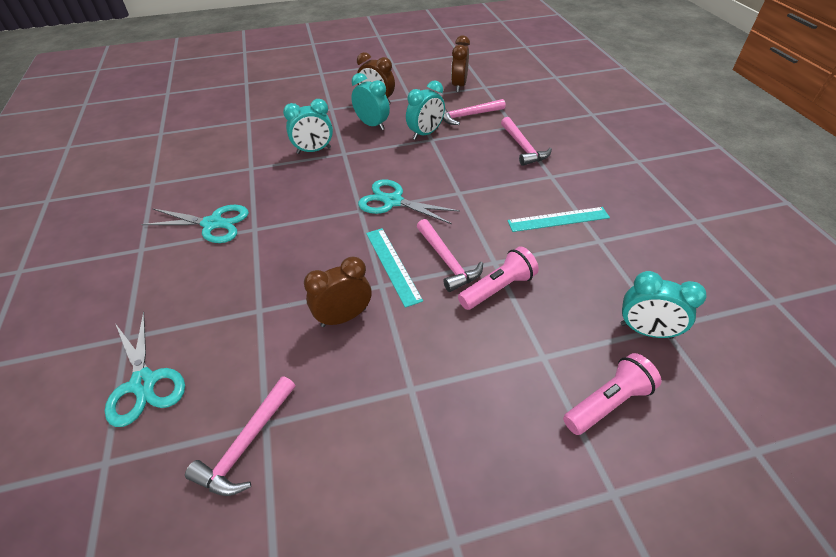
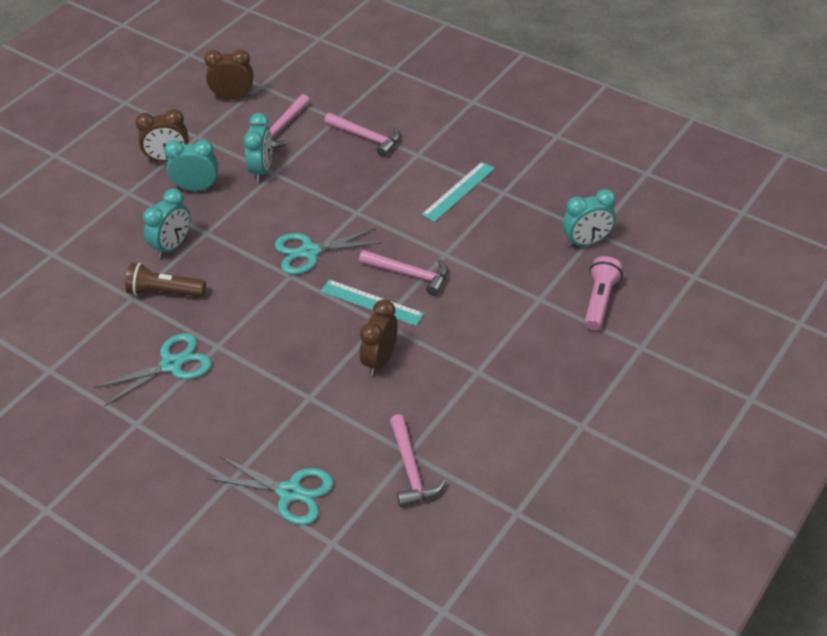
camera: 40 degrees left, 0 degrees up
(272, 175) = (164, 292): none -> brown flashlight
(459, 86) = (233, 97): brown clock -> brown clock turned 120 degrees clockwise
(498, 288) = (467, 272): pink flashlight -> none

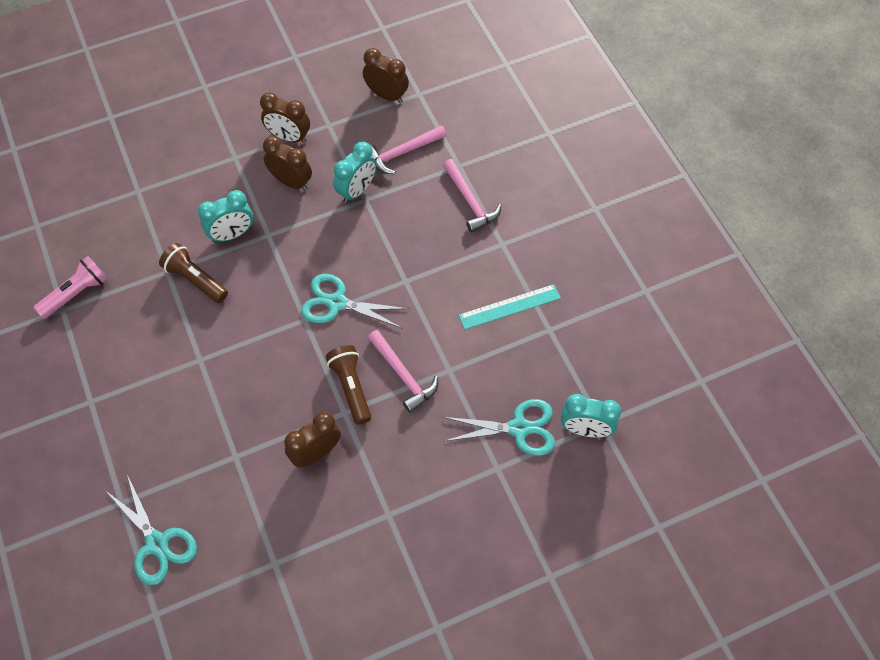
camera: 30 degrees right, 15 degrees up
(171, 364) = (153, 358): turquoise scissors -> turquoise scissors (519, 428)
(196, 188) = (291, 182): turquoise clock -> brown clock
(371, 302) = (351, 387): turquoise ruler -> brown flashlight
(411, 469) = (264, 582): pink hammer -> none
(599, 301) = (549, 503): pink flashlight -> pink flashlight (76, 293)

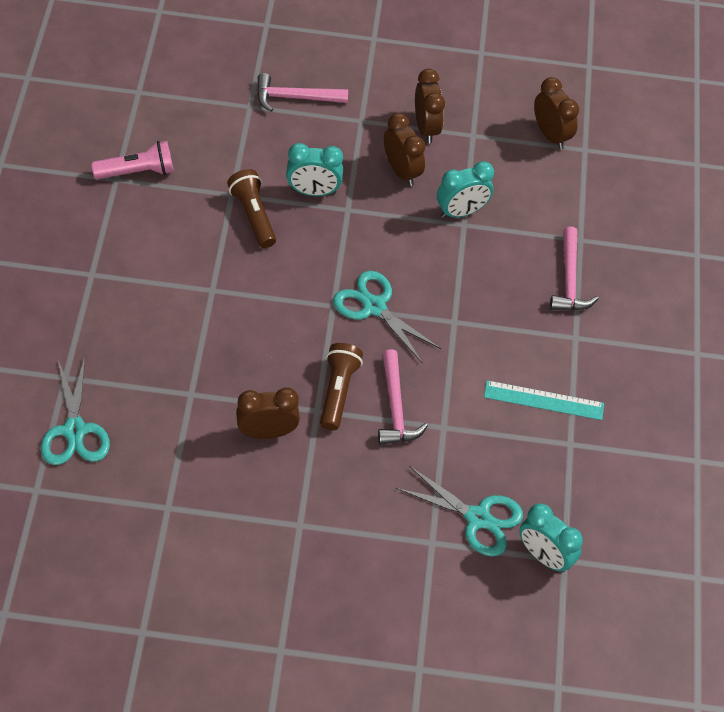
camera: 25 degrees right, 5 degrees down
(289, 137) = (426, 128): brown clock -> brown clock turned 150 degrees counterclockwise
(402, 153) = (530, 198): pink hammer -> pink hammer (295, 97)

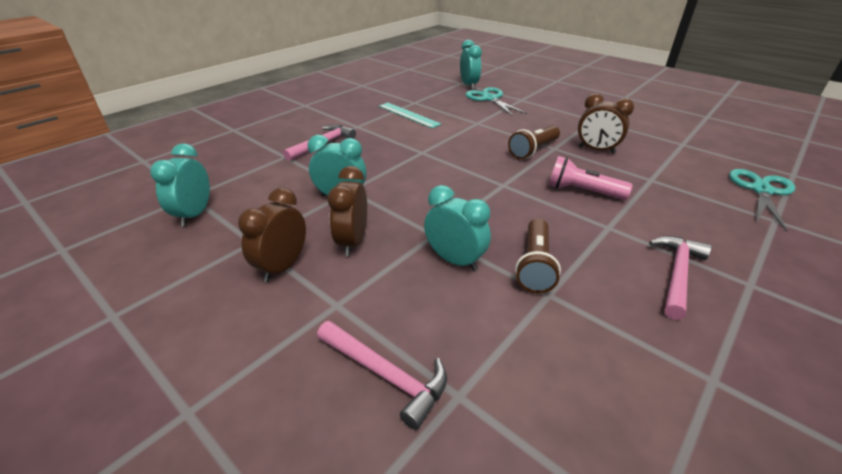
camera: 140 degrees left, 20 degrees down
(137, 171) = (675, 376): pink flashlight -> pink flashlight (582, 191)
(374, 307) = (471, 174): turquoise scissors -> none
(395, 407) = (499, 135): pink hammer -> pink hammer (677, 274)
(550, 135) = (194, 214): brown clock -> turquoise clock

